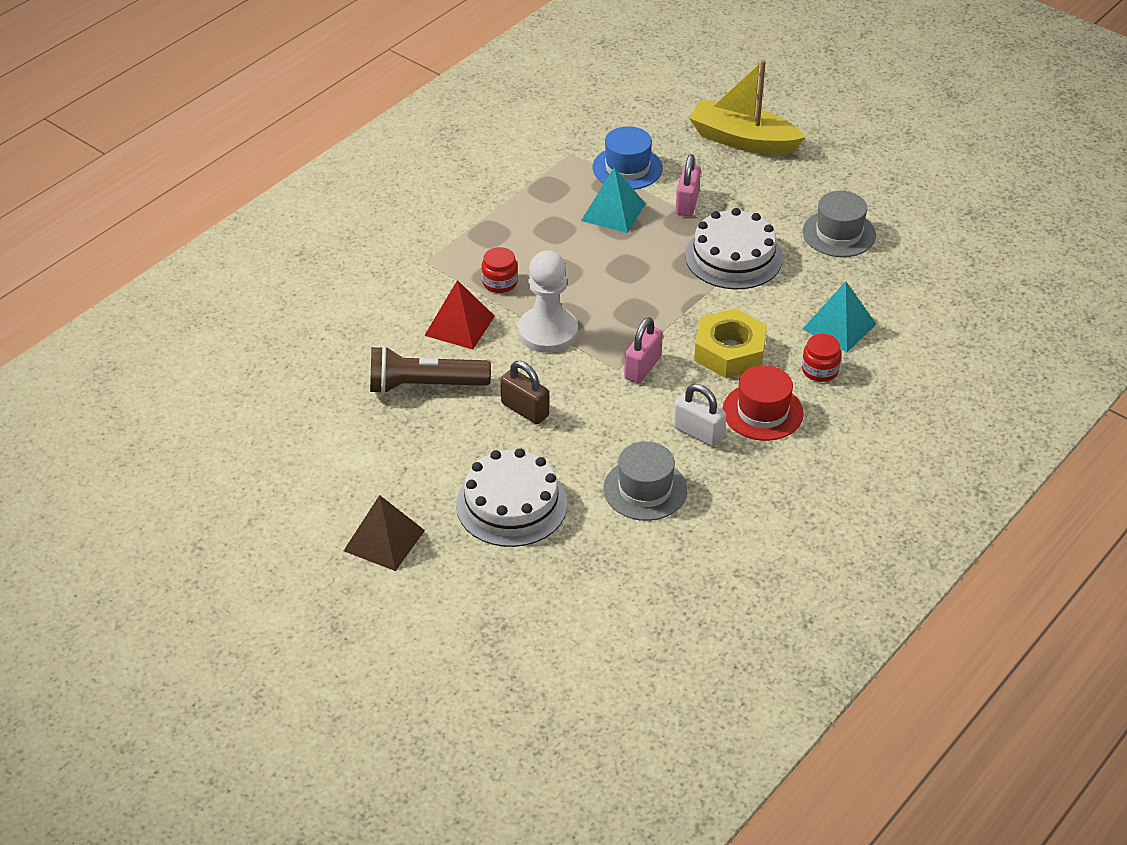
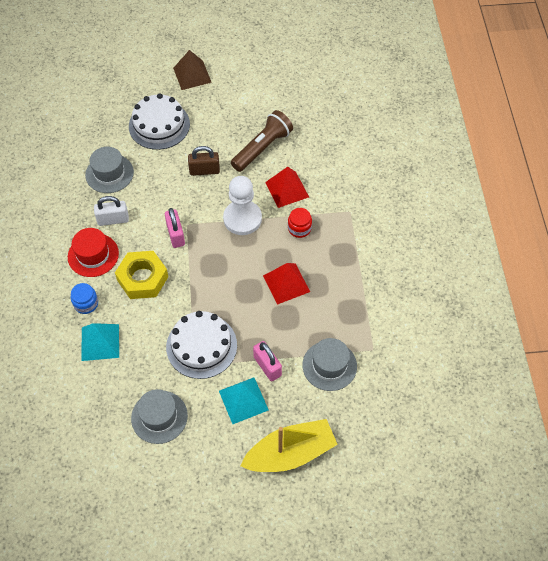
camera: 135 degrees right, 15 degrees up
(581, 248) = (286, 283): none -> red pyramid
(613, 212) = (299, 324): turquoise pyramid -> turquoise pyramid (243, 400)
(627, 168) = (329, 365): blue hat -> grey hat
(820, 370) = (86, 303): red jar -> blue jar

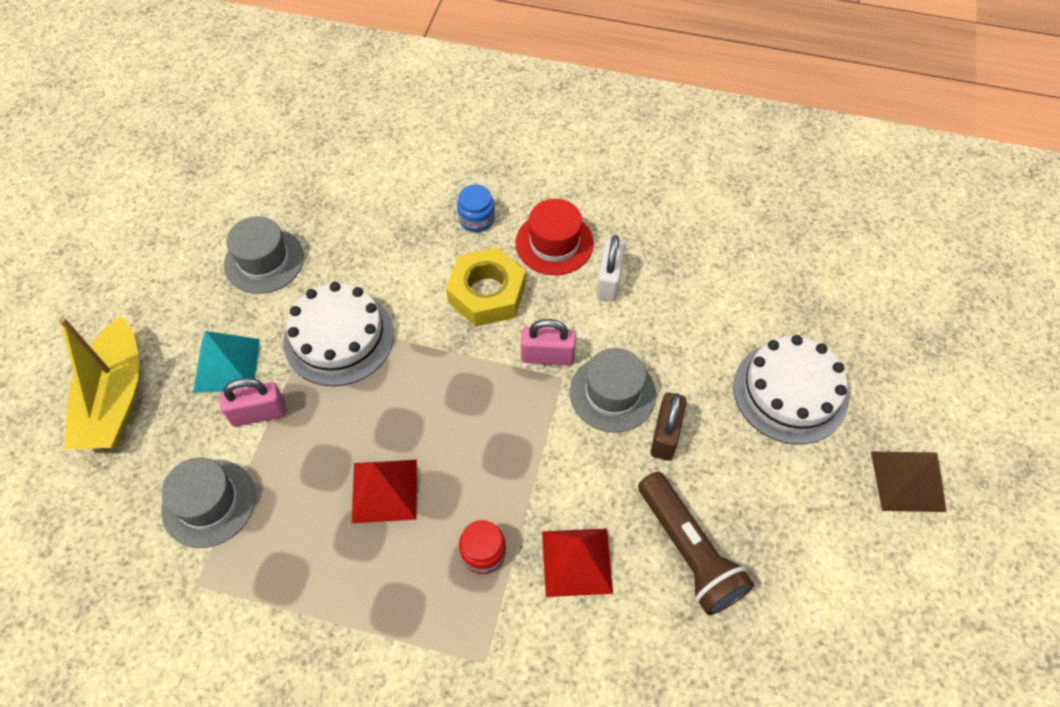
camera: 110 degrees right, 0 degrees up
(100, 342) = (409, 222): turquoise pyramid -> none
(109, 173) = (702, 296): grey hat -> grey hat (612, 393)
(242, 219) = (540, 464): white pawn -> none

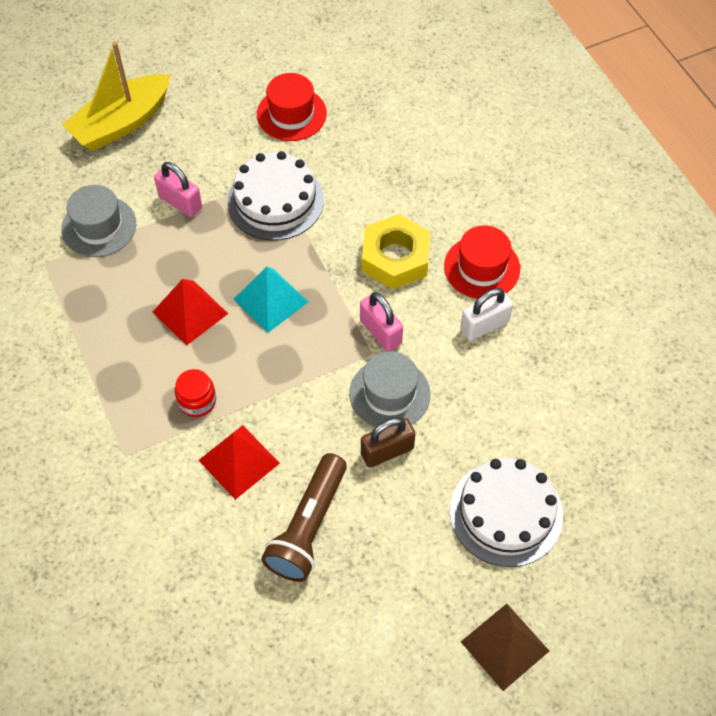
camera: 50 degrees right, 0 degrees up
(226, 365) = (197, 158): turquoise pyramid -> turquoise pyramid (270, 300)
(264, 261) = (291, 114): grey hat -> red hat
(476, 219) = (452, 205): blue jar -> none

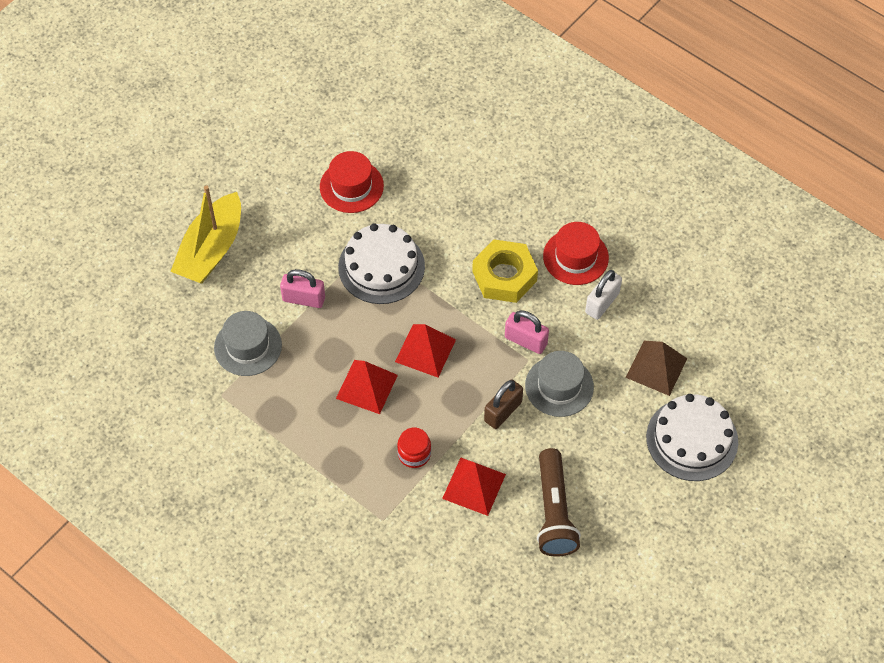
camera: 25 degrees left, 0 degrees up
(270, 300) = (425, 350): turquoise pyramid -> red pyramid
(387, 451) = (581, 431): brown padlock -> brown padlock (503, 411)
(505, 646) = (740, 534): brown pyramid -> brown pyramid (656, 367)

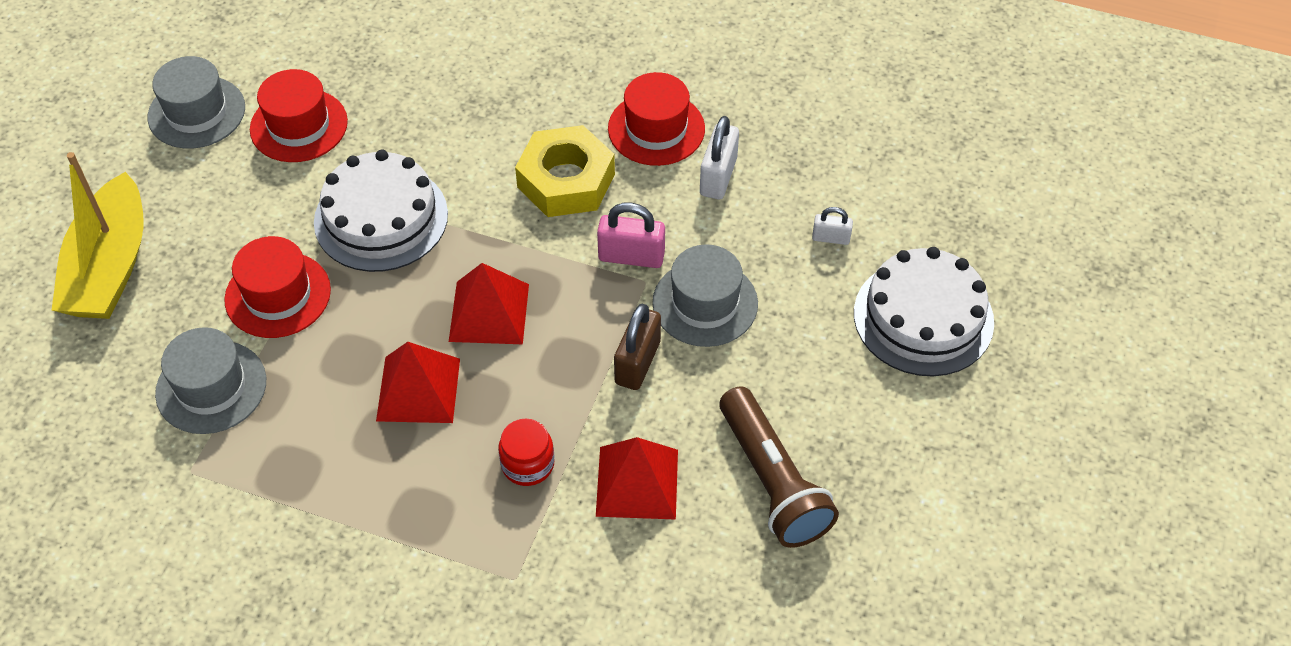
camera: 20 degrees left, 5 degrees down
(292, 158) = (196, 112): none -> grey hat
(303, 299) = (278, 295): pink padlock -> red hat
(656, 367) = (831, 238): brown pyramid -> white padlock

